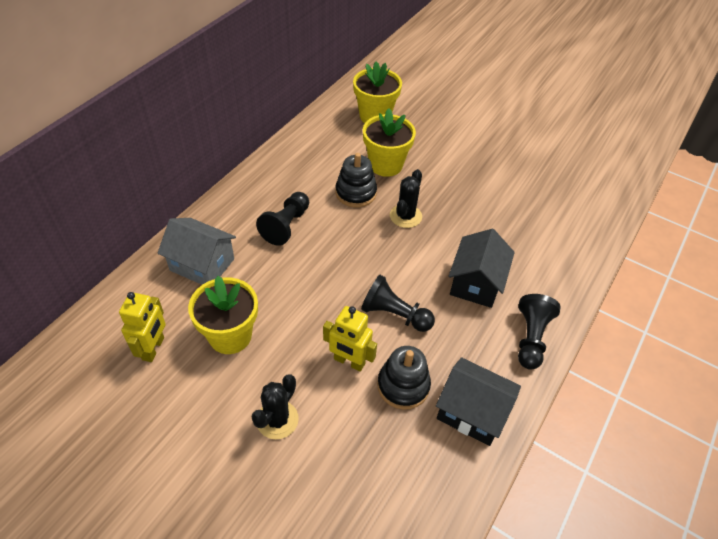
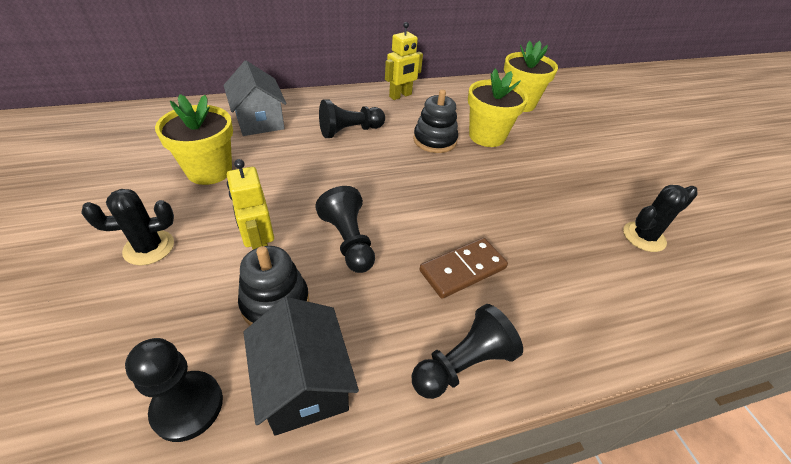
camera: 40 degrees right, 5 degrees down
(153, 348) = (156, 147): yellow robot -> yellow robot (400, 96)
(405, 216) = (458, 178): black cactus -> black cactus (644, 237)
(433, 472) = (188, 406): none -> black pawn
(476, 283) = (462, 269): black house -> brown domino

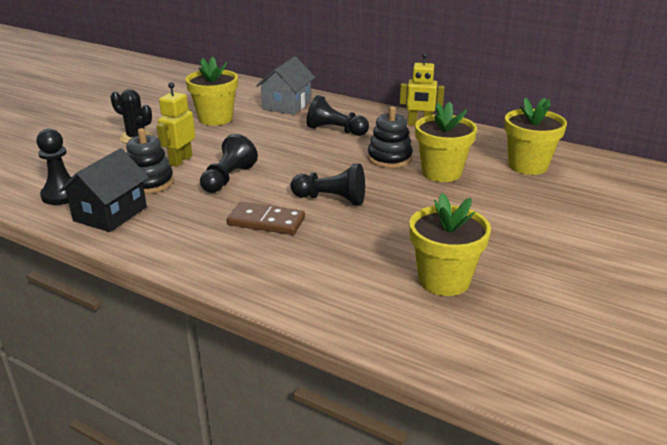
camera: 50 degrees right, 15 degrees down
(463, 364) = (186, 251): black pawn -> black pawn (331, 199)
(644, 237) = (444, 280): black cactus -> yellow flower pot

